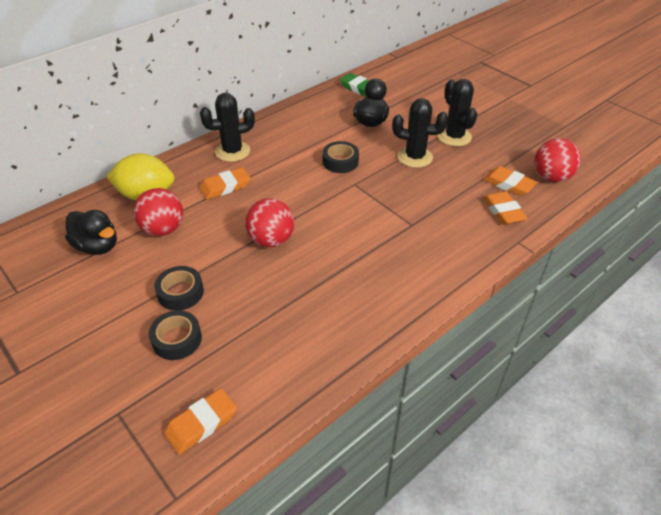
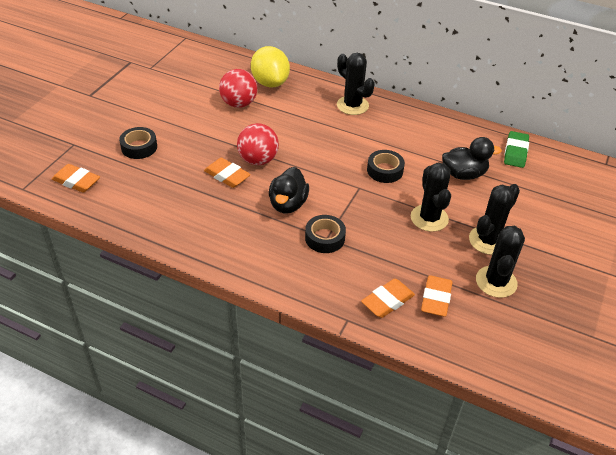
camera: 65 degrees right, 0 degrees up
(97, 246) = (205, 82): black duck -> black duck (288, 204)
(180, 292) = (181, 134): black tape -> black tape (325, 238)
(225, 187) = (305, 116): orange eraser -> orange eraser (227, 175)
(500, 148) = (496, 282): none -> black cactus
(551, 177) = (475, 334): red ball -> none

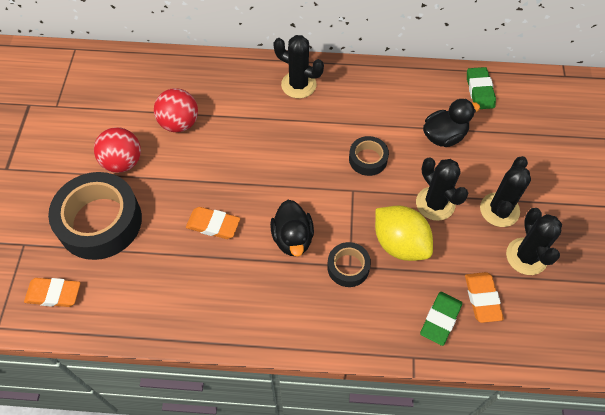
camera: 20 degrees left, 15 degrees up
(139, 147) = (100, 221): black tape -> black tape, size x2.04
(258, 160) = (235, 192): red ball -> red ball (123, 162)
(270, 83) = (199, 83): yellow lemon -> yellow lemon (400, 244)
(387, 301) = (440, 319): orange eraser -> green eraser

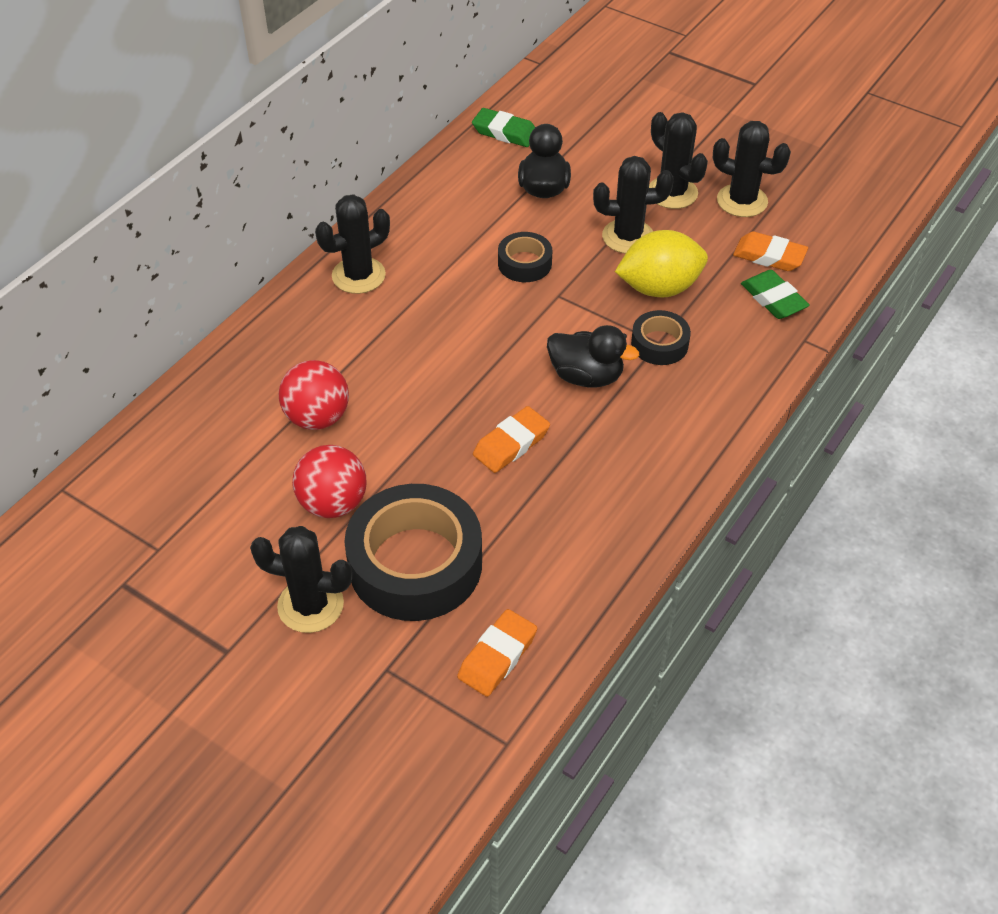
camera: 60 degrees left, 10 degrees down
(50, 188) = (310, 605): none -> black cactus

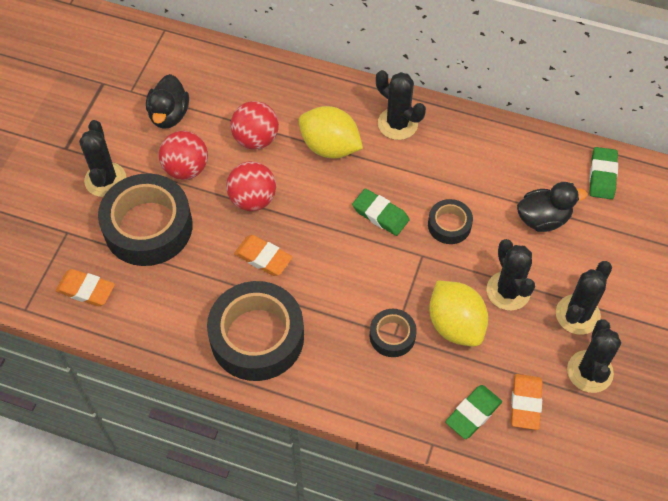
camera: 75 degrees right, 10 degrees up
(365, 345) = (330, 147): none -> yellow lemon
(415, 438) = (252, 199): none -> red ball
(487, 319) = (380, 214): none -> green eraser
(586, 376) = (342, 292): black duck -> black duck (169, 115)
(628, 471) = (257, 337): none -> black tape

